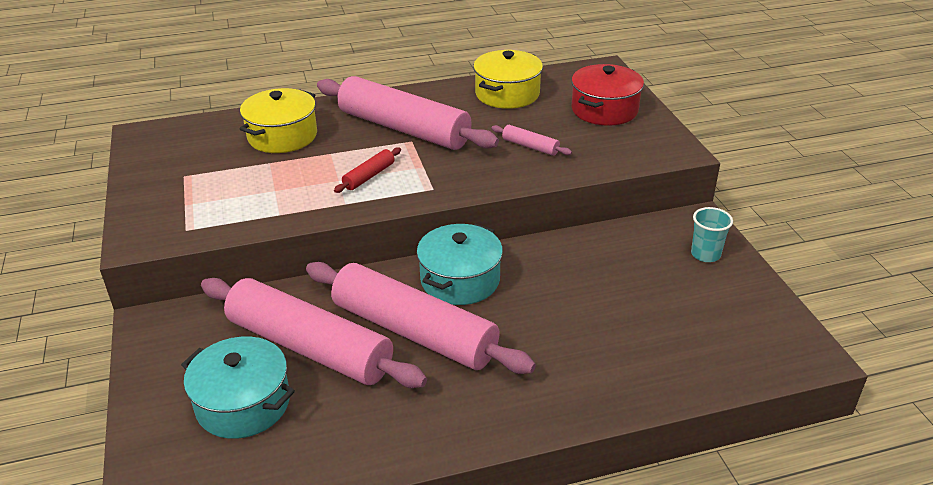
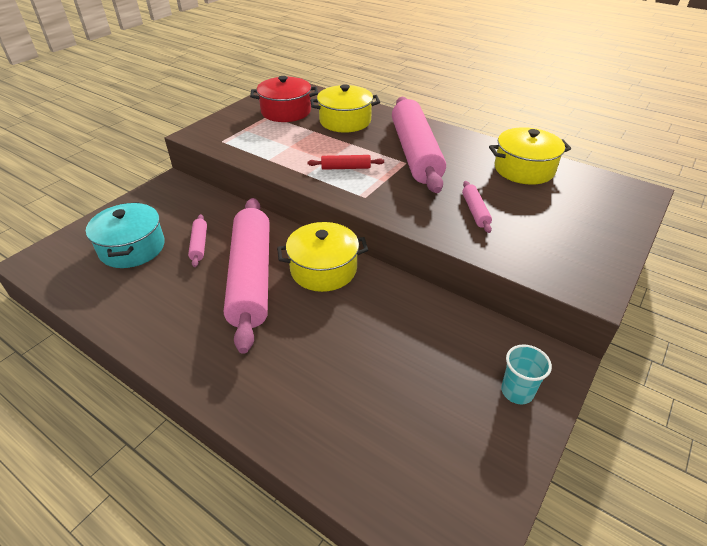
camera: 50 degrees right, 5 degrees up
(310, 347) = (199, 244): pink rolling pin -> pink rolling pin, size x0.40
(460, 280) = (323, 269): turquoise pot -> yellow pot
(604, 110) = (583, 221): red pot -> red pot (286, 111)

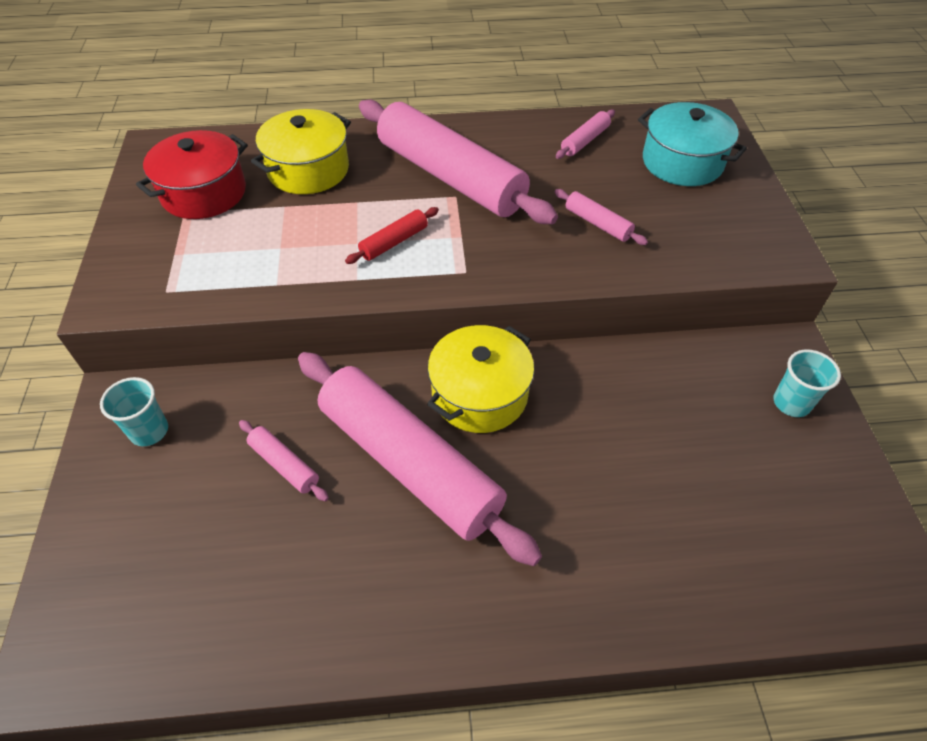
camera: 40 degrees left, 10 degrees up
(132, 248) = (190, 535): turquoise pot -> turquoise pot (682, 162)
(167, 201) = (149, 431): none -> turquoise cup
(524, 169) = (585, 141): yellow pot -> pink rolling pin

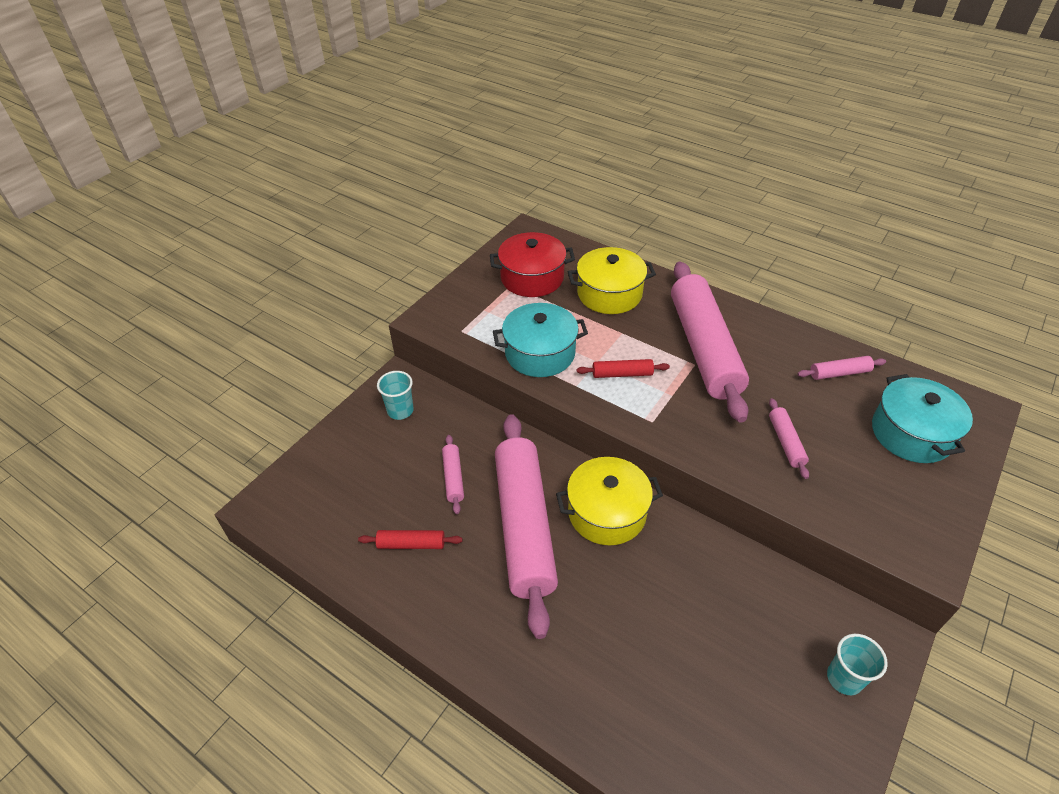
camera: 40 degrees right, 5 degrees down
(285, 267) = (540, 353): none -> turquoise pot
(298, 571) = (411, 544): none -> red rolling pin

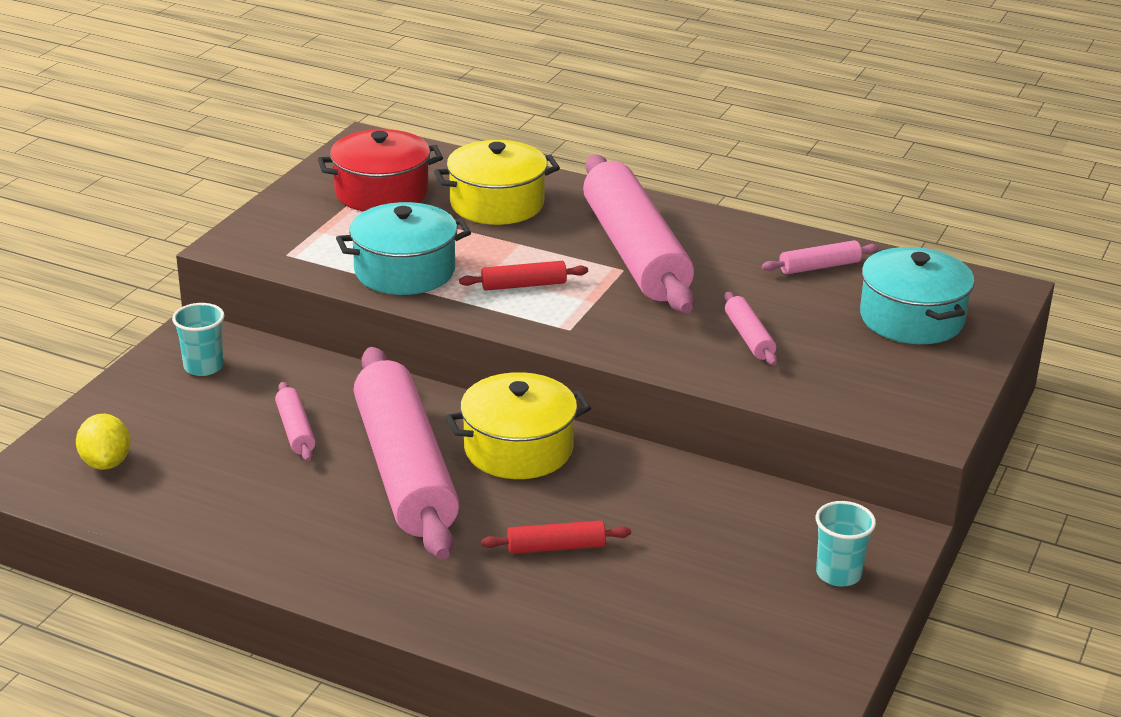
camera: 10 degrees left, 15 degrees down
(322, 496) = (106, 463): none -> yellow lemon
(411, 544) = (247, 499): red rolling pin -> red rolling pin (556, 547)

